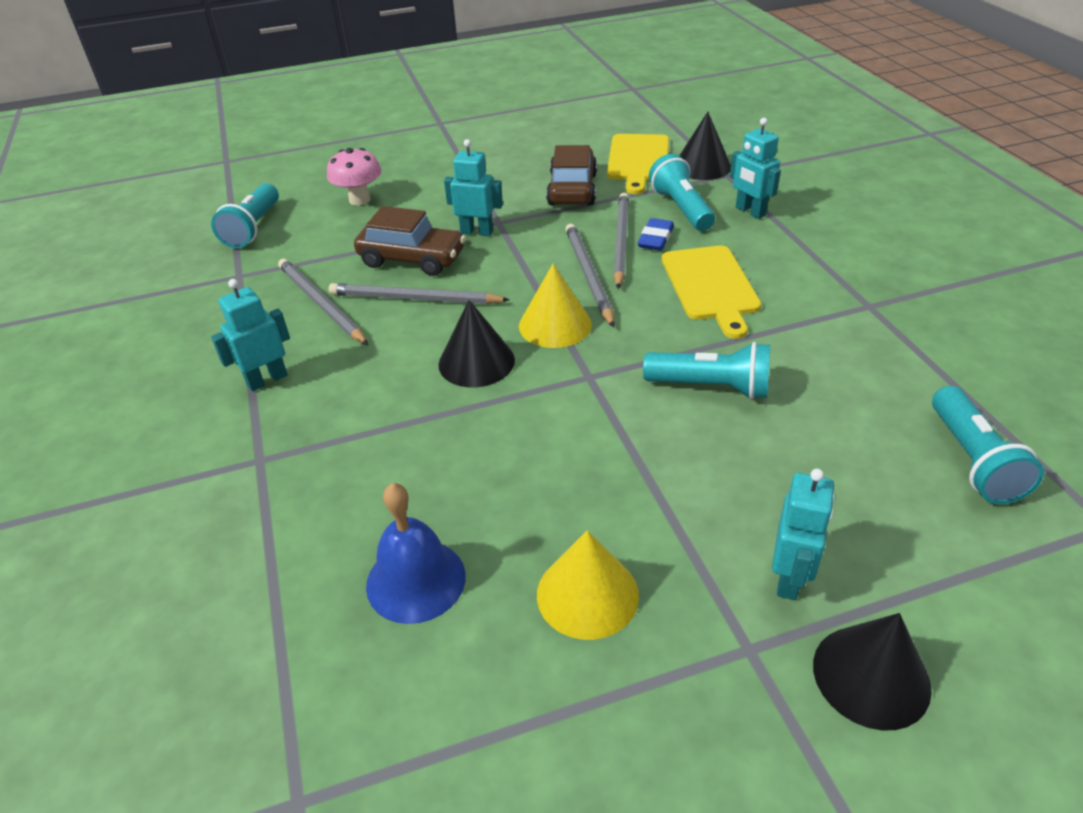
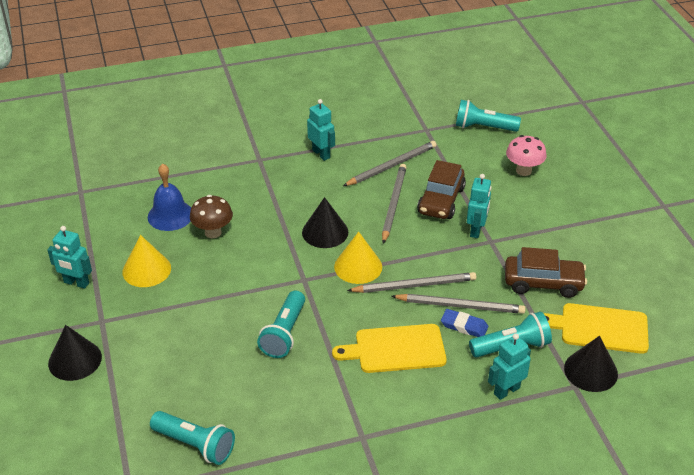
camera: 90 degrees right, 0 degrees up
(473, 502) = (213, 232): none -> brown mushroom
(789, 578) = (135, 342): turquoise robot -> turquoise robot (76, 283)
(972, 460) = (195, 445): turquoise flashlight -> turquoise flashlight turned 150 degrees counterclockwise

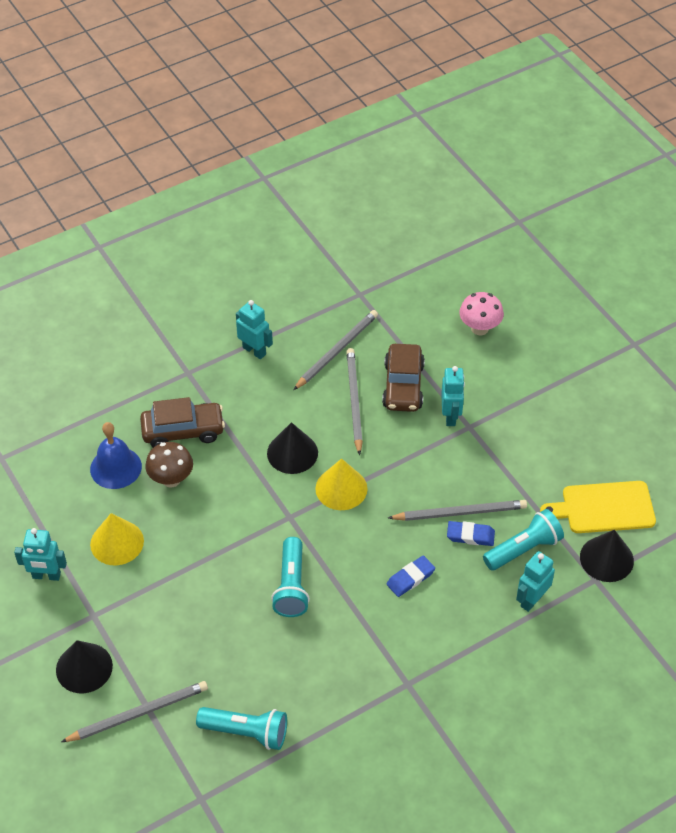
camera: 15 degrees left, 10 degrees up
(396, 349) = (410, 578): yellow cutting board -> blue eraser
(414, 285) = (407, 498): grey pencil -> grey pencil (138, 713)
(483, 127) = (421, 278): turquoise flashlight -> none
(543, 283) = (535, 467): brown car -> brown car (183, 431)

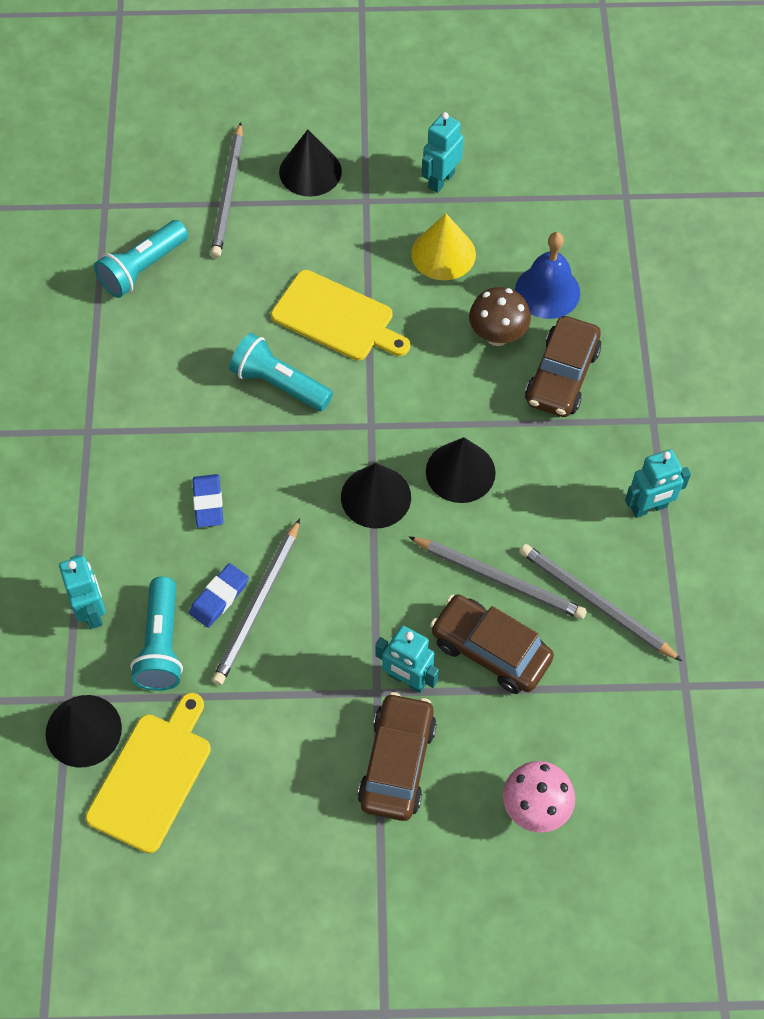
camera: 120 degrees right, 10 degrees up
(214, 580) = (336, 318): none -> yellow cutting board
(337, 351) = (595, 603): grey pencil -> grey pencil turned 150 degrees clockwise
(341, 488) = (376, 497): yellow cone -> black cone
(503, 398) = (397, 763): none -> brown car

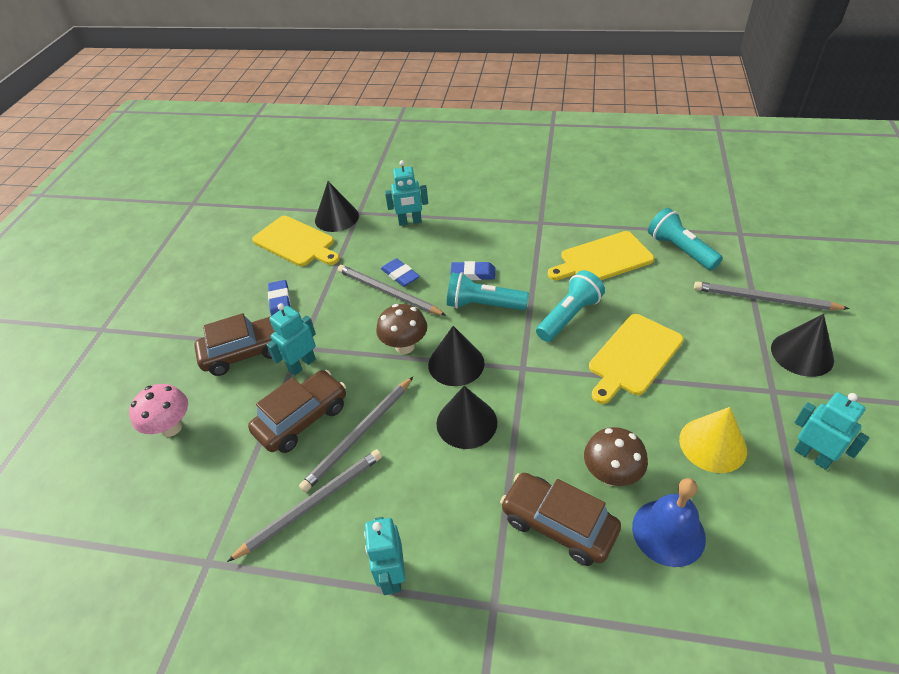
camera: 105 degrees right, 15 degrees down
(161, 644) = (377, 249): turquoise flashlight -> turquoise flashlight (483, 305)
(166, 352) = (603, 259): none -> yellow cutting board
(292, 752) = (280, 301): none -> blue eraser
(356, 561) = (405, 346): none -> brown mushroom
(397, 763) = (245, 352): brown car -> brown car turned 45 degrees counterclockwise

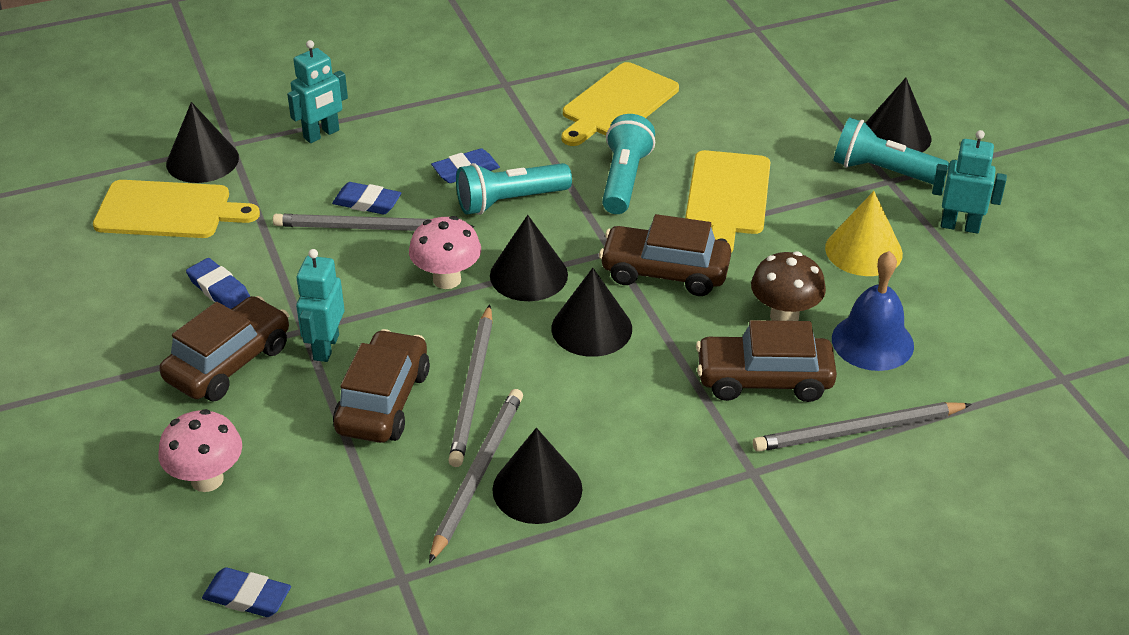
camera: 35 degrees left, 5 degrees down
(121, 525) = (247, 596): none -> blue eraser
(338, 537) = (537, 489): none -> black cone
(392, 575) = (627, 494): turquoise robot -> none
(405, 346) = (447, 279): brown mushroom -> pink mushroom
(547, 399) = (664, 272): none -> brown car
(680, 250) = (701, 67): turquoise flashlight -> turquoise flashlight (883, 171)
(764, 299) = (825, 93): grey pencil -> grey pencil (857, 430)

